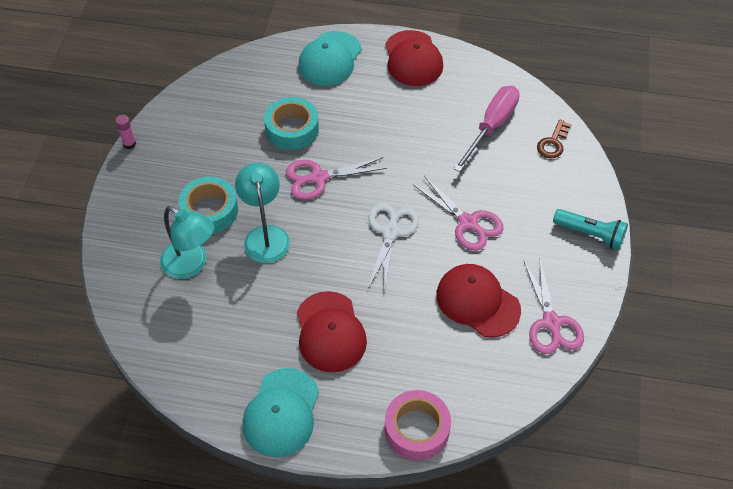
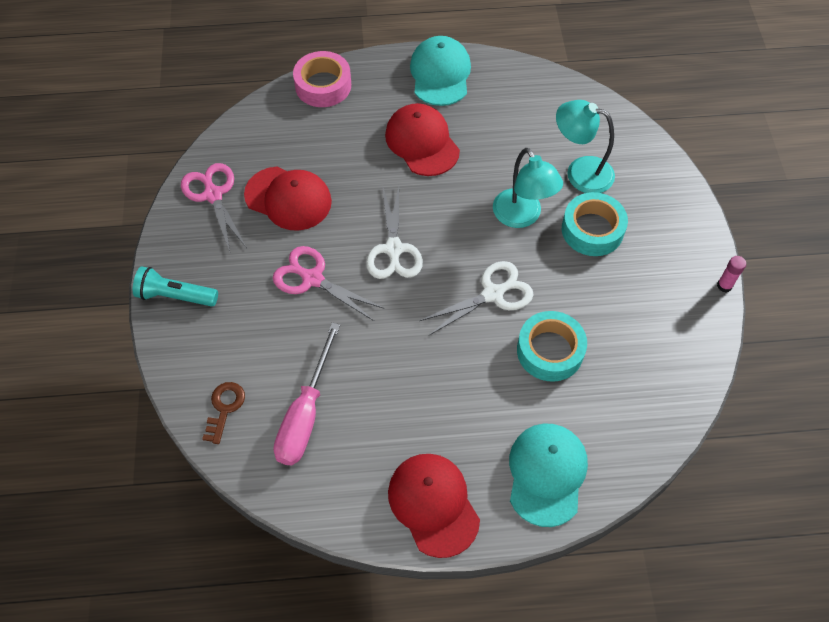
camera: 165 degrees right, 5 degrees up
(319, 178) = (492, 294): pink scissors -> white scissors

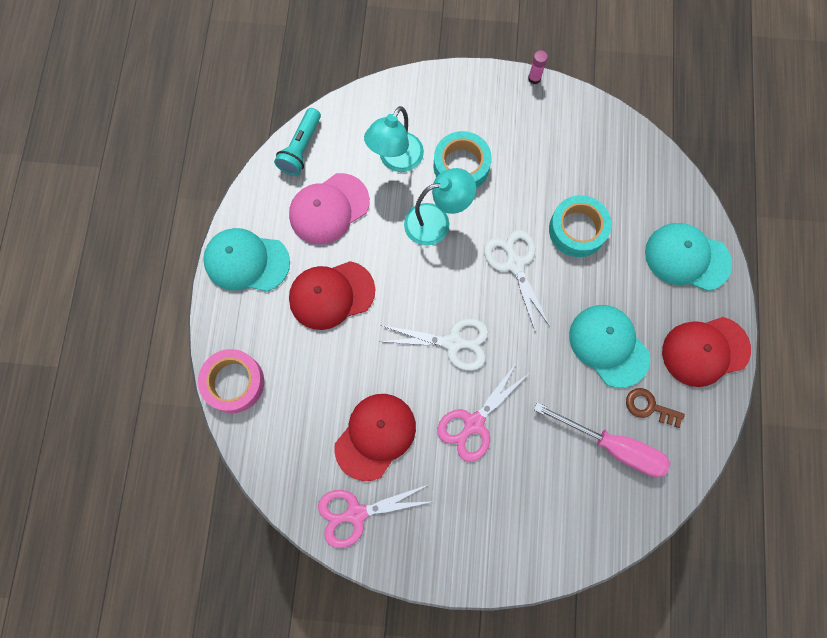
camera: 80 degrees left, 15 degrees up
(175, 295) = (472, 560): turquoise flashlight -> turquoise flashlight (300, 148)
(224, 408) = (599, 520): brown key -> brown key (649, 407)
(419, 397) = (608, 345): none -> turquoise cap
(510, 126) = (329, 209): none -> pink cap

